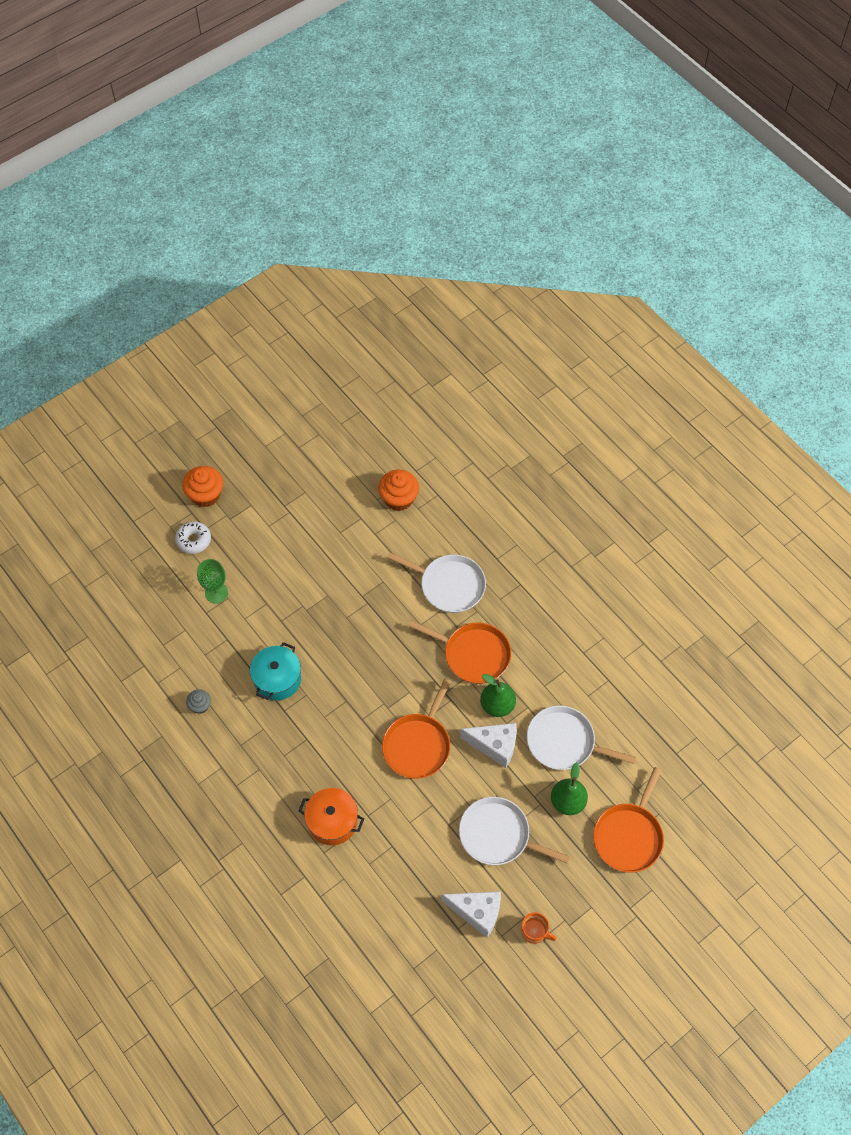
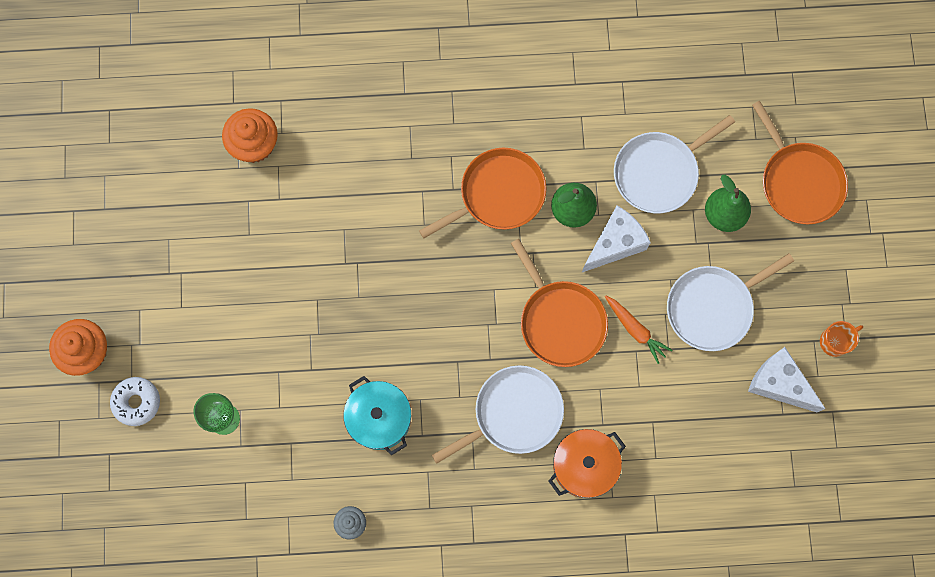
camera: 55 degrees left, 15 degrees up
(446, 795) = (635, 330): none -> orange carrot
(449, 585) = (399, 164): white pan -> white pan (513, 414)
(477, 912) = (779, 384): white cheese -> white cheese turned 105 degrees counterclockwise

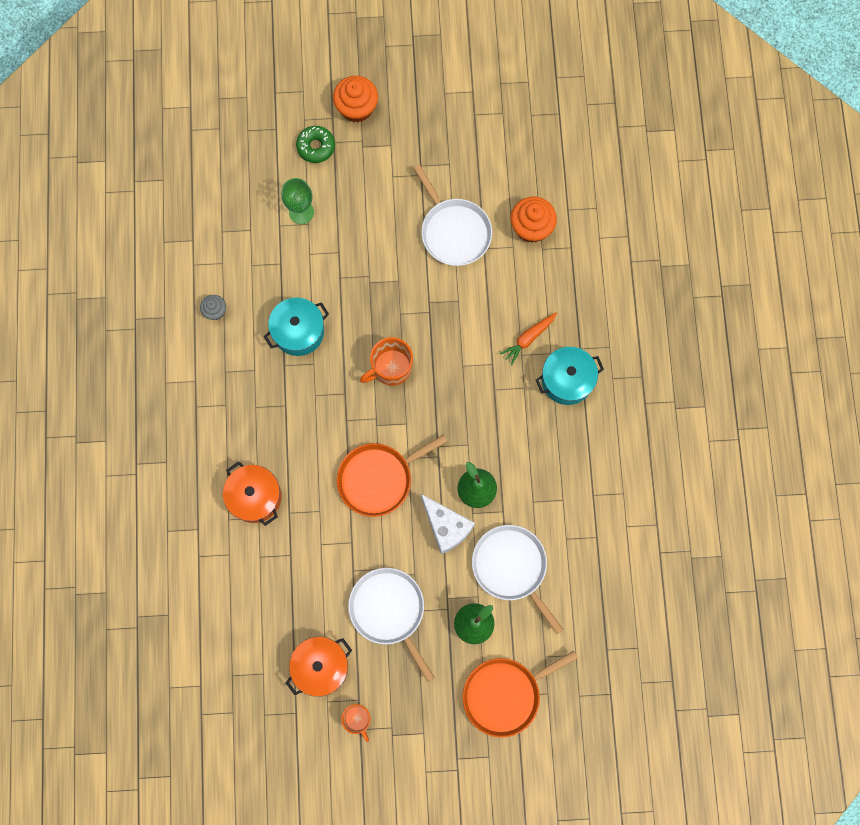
camera: 90 degrees right, 0 degrees up
(137, 402) = (316, 147): white donut -> green donut
(426, 307) = (391, 368): none -> orange mug
(442, 108) = (567, 380): none -> turquoise pot
(498, 194) = (490, 427): orange pan -> none
(513, 414) = (300, 439): white pan -> white pan (454, 231)
(635, 330) = (370, 543): orange carrot -> orange carrot (528, 339)
(779, 384) = (321, 666): white cheese -> orange pot

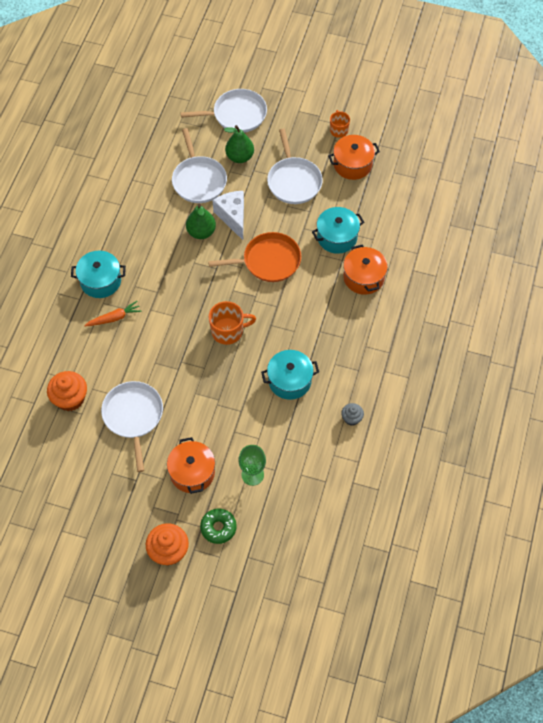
camera: 160 degrees left, 15 degrees down
(305, 544) = (337, 237): none -> turquoise pot
(365, 193) = (192, 472): none -> orange pot
(505, 694) = (236, 115): orange pan -> white pan

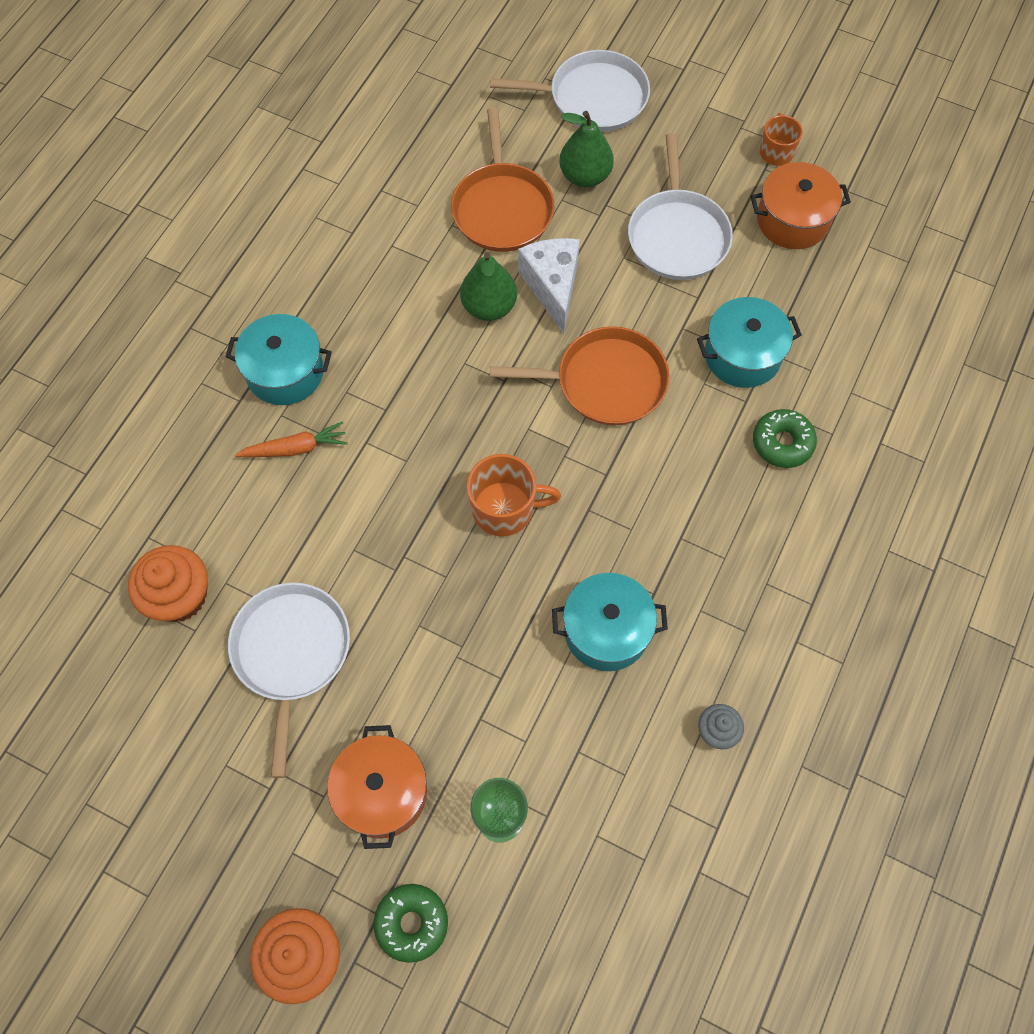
camera: 10 degrees right, 5 degrees up
(198, 180) = (502, 208): white pan -> orange pan
(363, 277) = (782, 443): orange pot -> green donut

